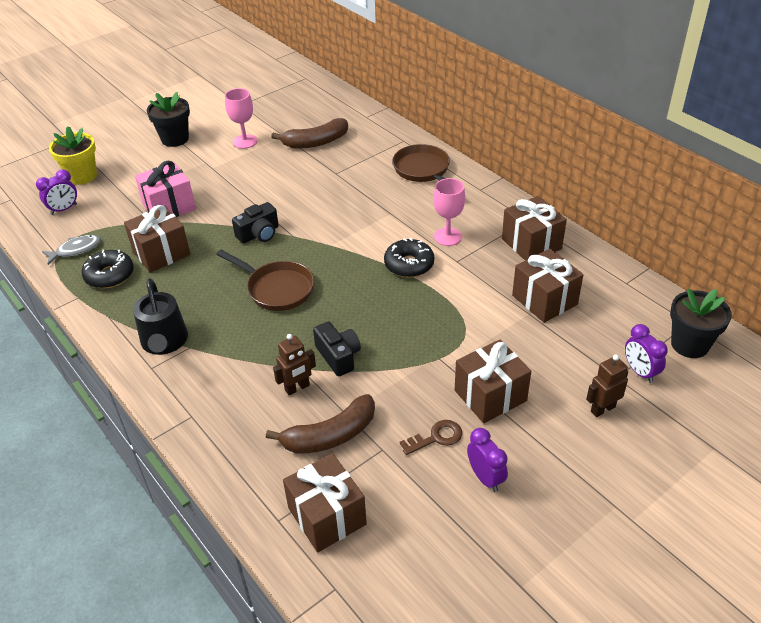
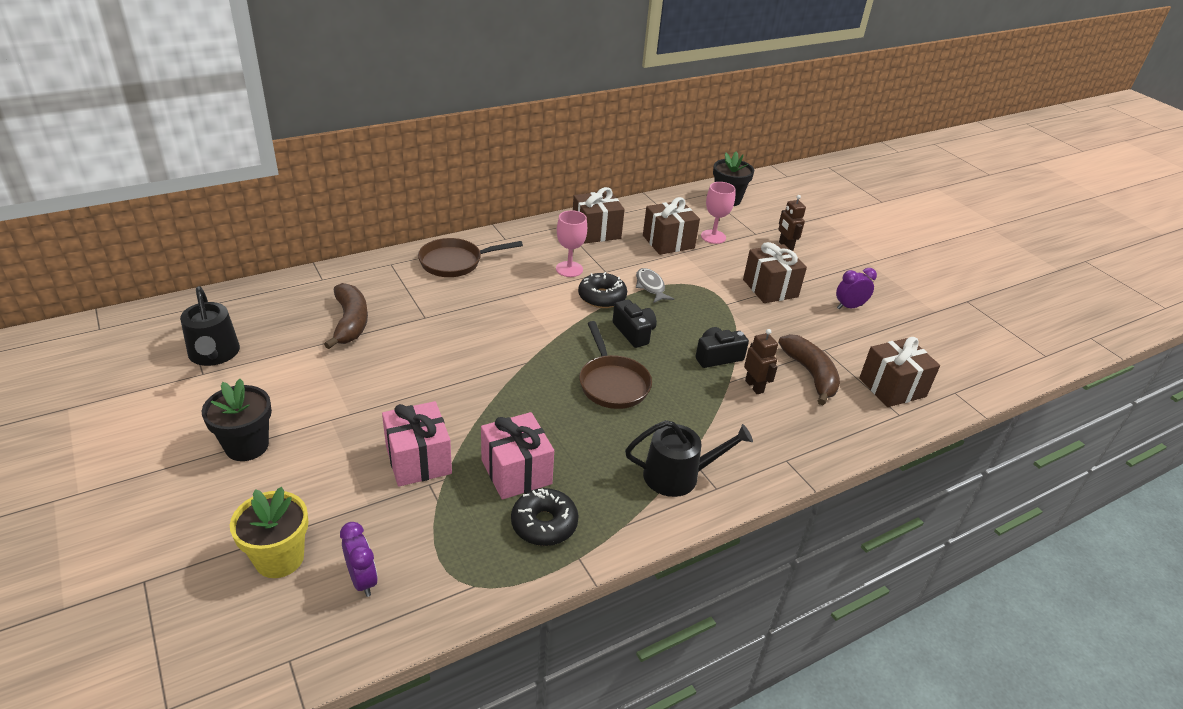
camera: 85 degrees left, 5 degrees down
(76, 250) = (474, 562): grey fish -> grey fish (650, 286)
(161, 253) = (516, 472): brown gift -> pink gift
(245, 141) = (305, 379): pink goblet -> pink goblet (713, 237)
(259, 234) = (513, 386): black camera -> black camera (634, 332)
(261, 102) = (214, 354): none -> black watering can
(277, 289) = (612, 383): brown pan -> brown pan turned 120 degrees clockwise
(436, 437) = (812, 321): brown key -> none
(640, 372) = (751, 224): purple clock -> none

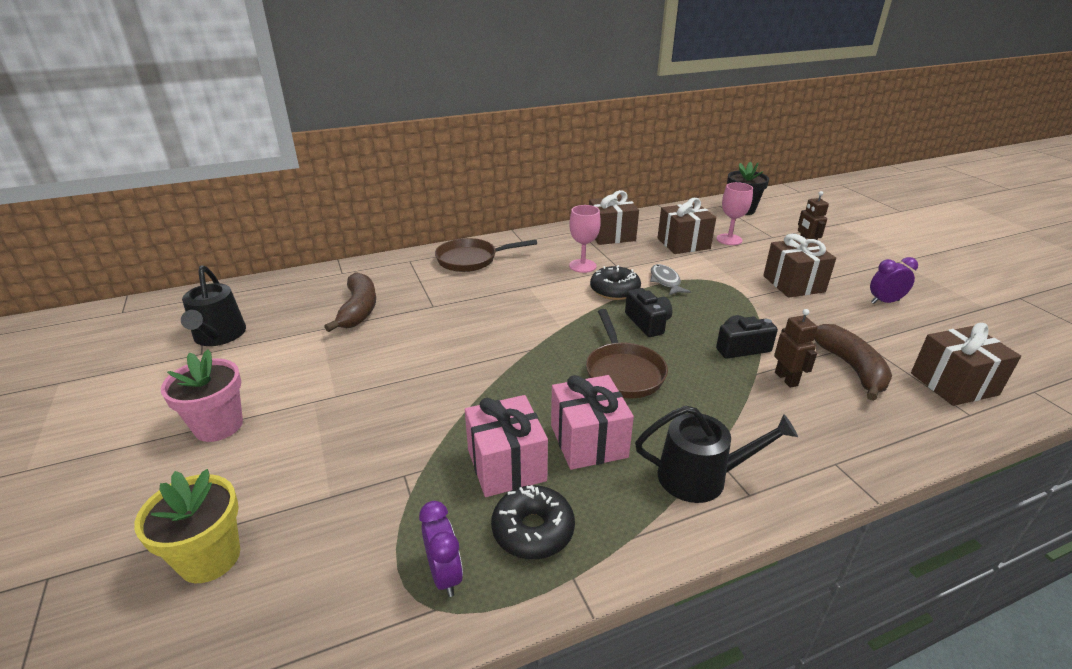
camera: 10 degrees right, 5 degrees down
(247, 446) = (218, 426): black flower pot -> pink flower pot
(362, 580) = (299, 592): purple clock -> purple clock (445, 575)
(418, 460) = (397, 447): pink gift -> pink gift (588, 441)

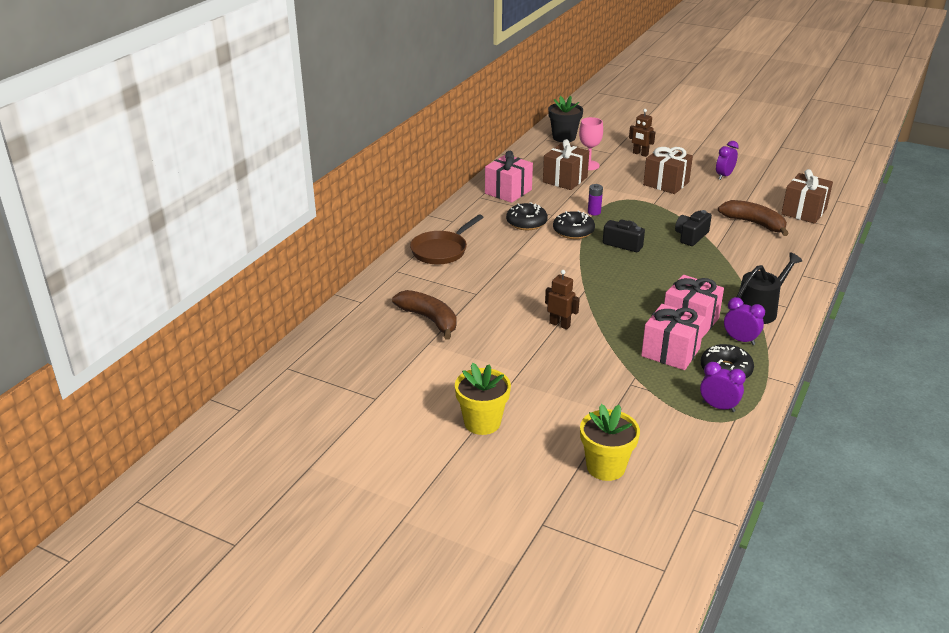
camera: 40 degrees left, 0 degrees up
(218, 426) = (482, 422): pink flower pot -> yellow flower pot
(219, 336) = (363, 383): black watering can -> none
(582, 266) = (526, 223): pink goblet -> black donut
(611, 235) = (508, 191): brown gift -> pink gift
(614, 501) = (740, 340): none -> purple clock
(623, 372) = (653, 278): brown pan -> none
(665, 281) = (594, 212): grey fish -> purple battery
(786, 379) = (733, 244): brown robot -> brown robot (560, 324)

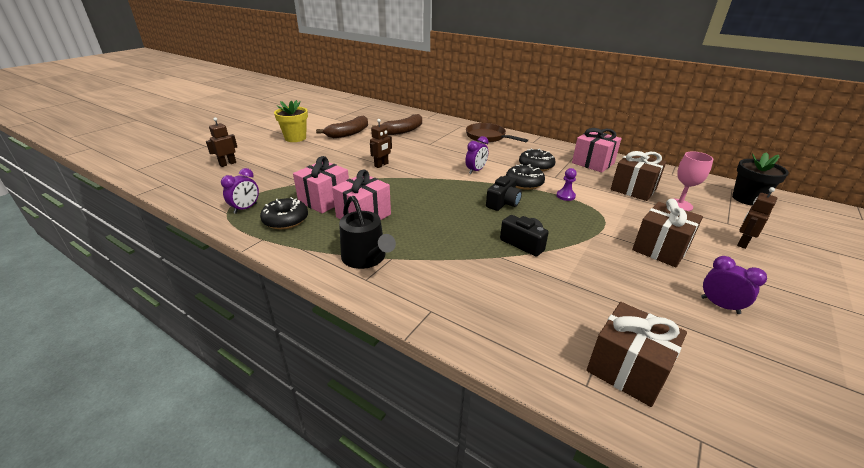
camera: 95 degrees right, 0 degrees up
(594, 212) = (565, 196): purple battery -> purple pawn
(605, 467) = (228, 164): yellow flower pot -> brown robot
(740, 340) = (322, 236): purple clock -> purple clock (475, 171)
(754, 223) = (568, 300): brown banana -> brown banana (348, 133)

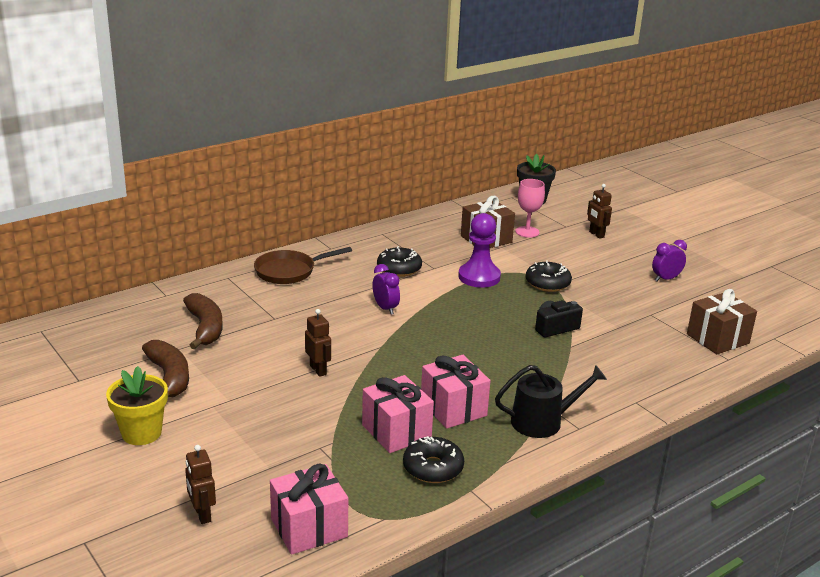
camera: 70 degrees left, 5 degrees down
(245, 208) = (381, 500): purple clock -> none
(503, 203) = (473, 315): black camera -> none
(524, 183) = (436, 289): black donut -> black donut (547, 283)
(565, 196) = (479, 277): purple pawn -> purple pawn, size x2.03
(593, 163) = (416, 236): pink gift -> pink gift (309, 528)
(660, 249) = (590, 270): brown gift -> none

